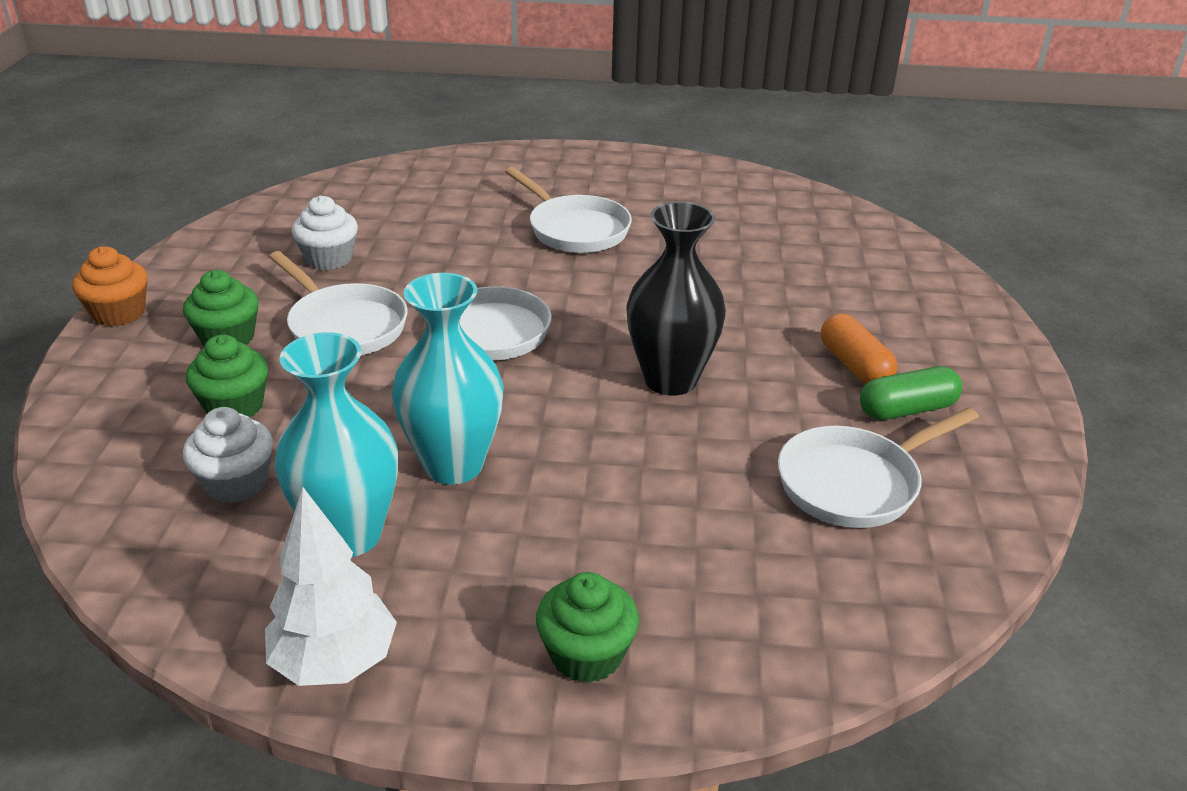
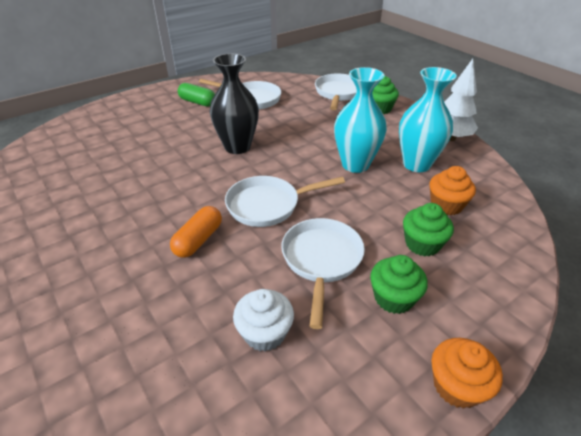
camera: 130 degrees left, 5 degrees up
(236, 483) = (446, 205): white cupcake -> orange cupcake
(574, 229) = (110, 243): white pan -> white pan (338, 93)
(854, 366) = (178, 117): orange capsule -> orange capsule (198, 240)

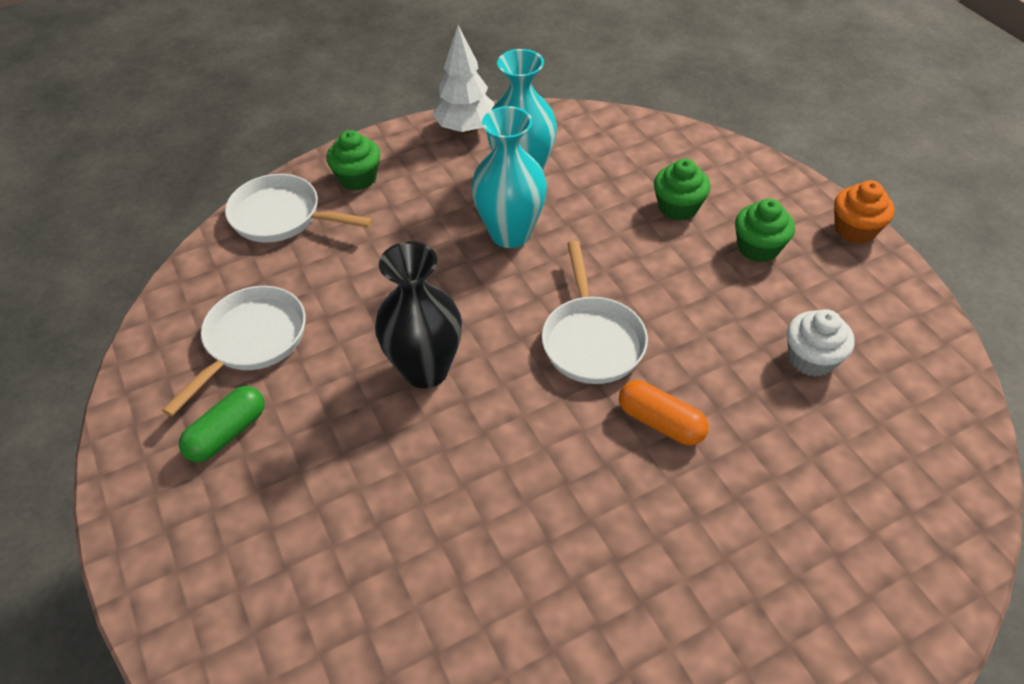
camera: 80 degrees left, 10 degrees up
(321, 260) = (702, 297): white pan -> none
(446, 205) = (611, 171): orange cupcake -> none

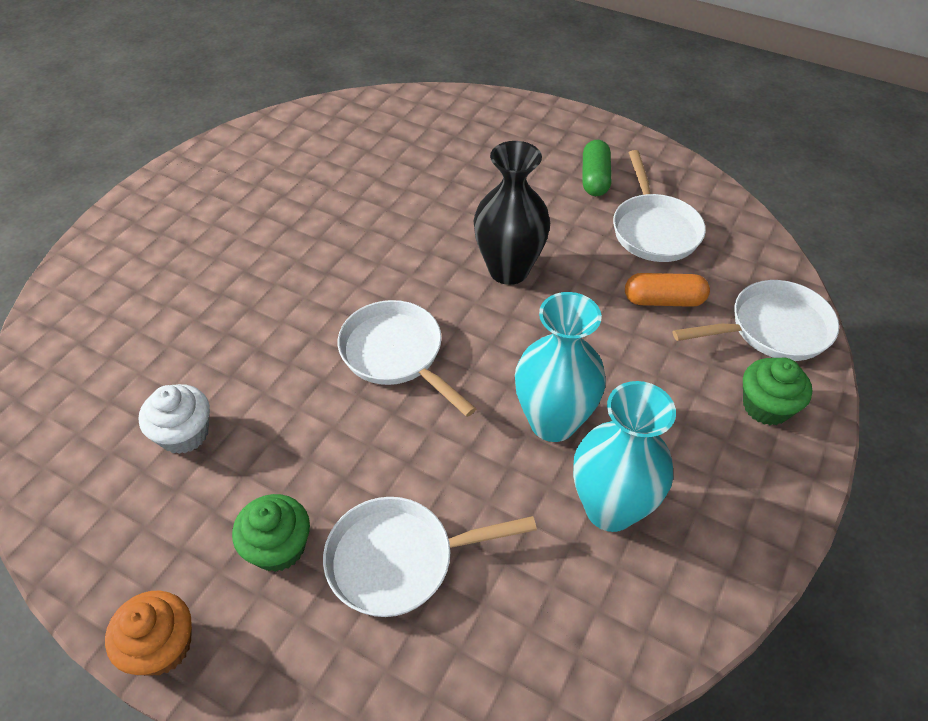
camera: 145 degrees right, 0 degrees up
(466, 129) = (741, 546): white tree -> none
(660, 422) = (300, 317): orange capsule -> orange capsule (663, 300)
(678, 207) = (399, 560): green cupcake -> white pan

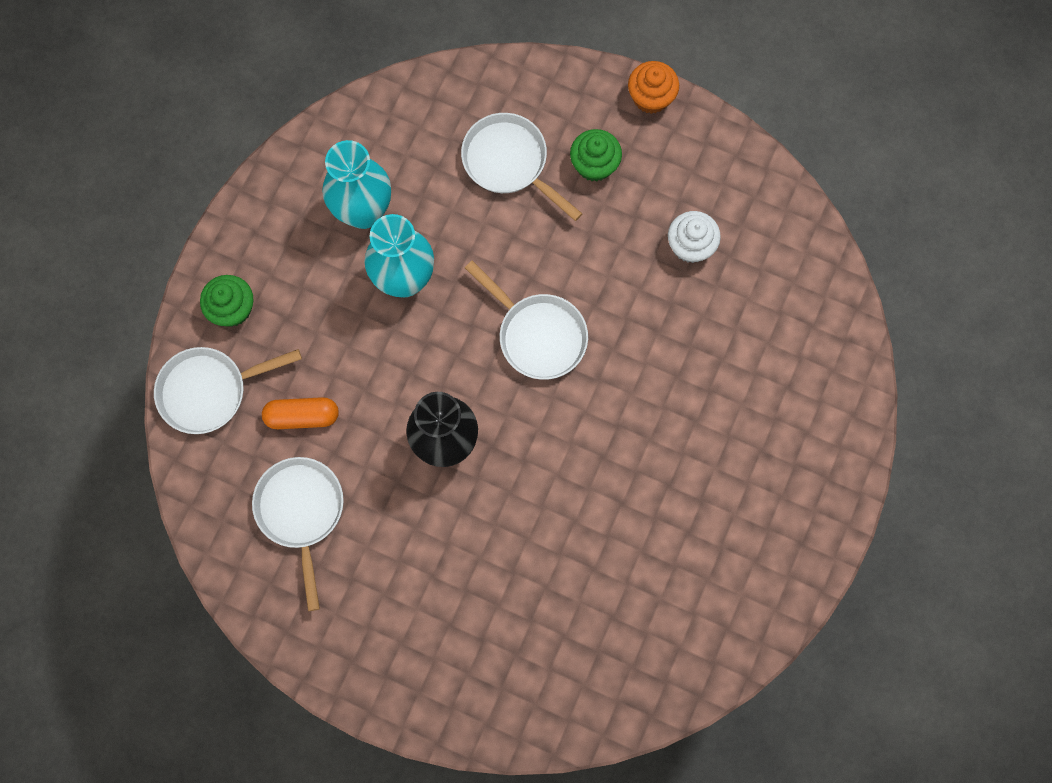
camera: 175 degrees right, 25 degrees up
(399, 560) = (509, 163): white pan -> white pan turned 120 degrees counterclockwise
(594, 178) = (357, 588): green capsule -> none

